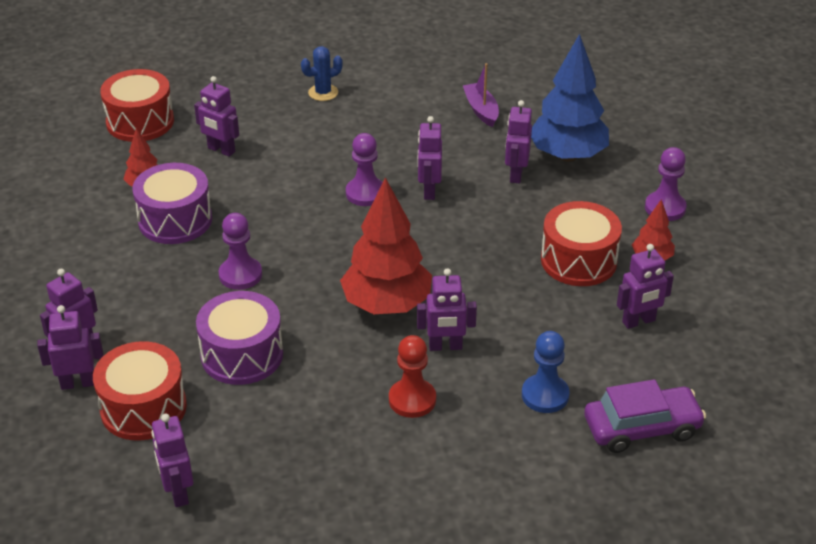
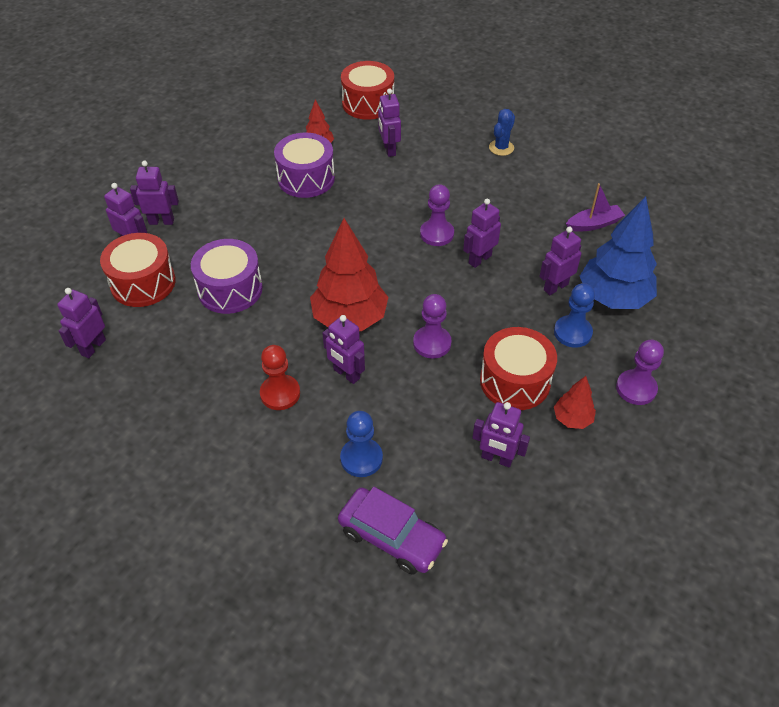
camera: 45 degrees right, 10 degrees up
(240, 275) = (295, 238): purple pawn -> purple pawn (432, 343)
(323, 93) = (501, 148): blue cactus -> blue cactus turned 75 degrees counterclockwise
(481, 110) = (594, 224): purple boat -> purple boat turned 45 degrees clockwise
(572, 199) = (572, 332): none -> blue pawn

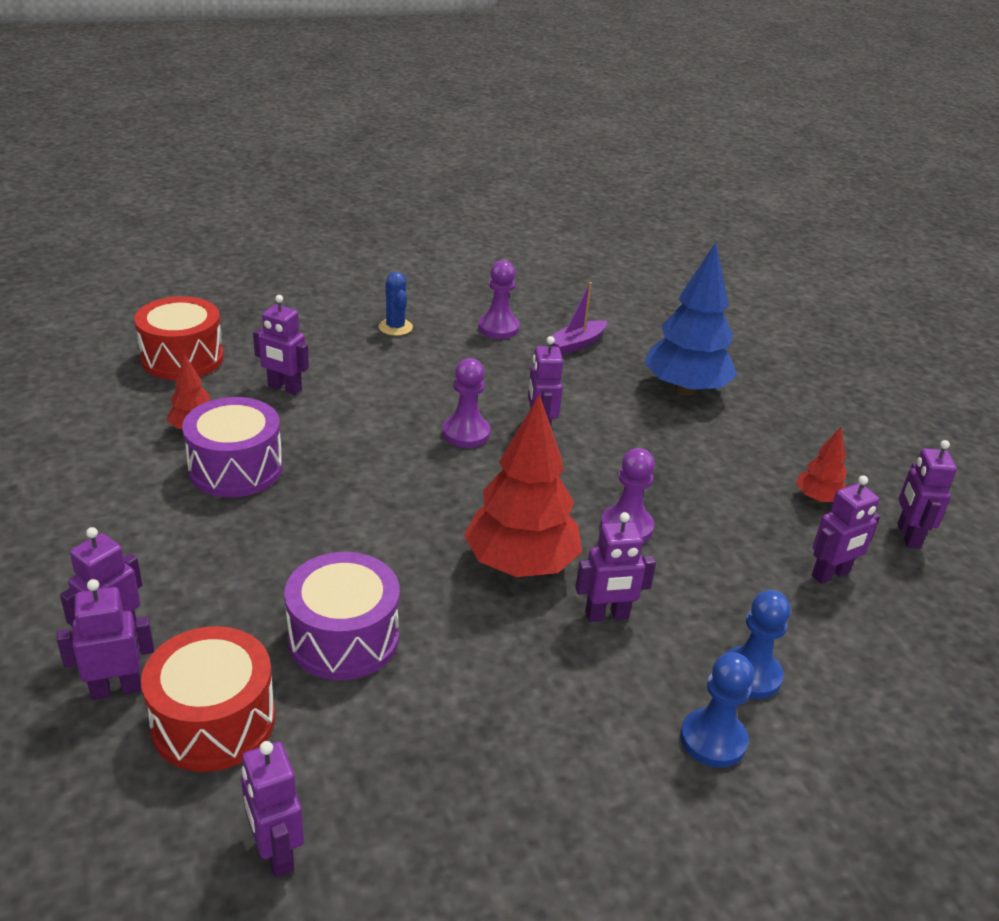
camera: 55 degrees left, 15 degrees down
(280, 393) = (582, 690): red pawn -> none
(392, 537) = (885, 713): purple car -> none
(515, 381) = (736, 504): red drum -> none
(555, 287) = (634, 410): purple robot -> purple robot (908, 536)
(572, 332) = (706, 435): blue pawn -> blue pawn (713, 740)
(594, 224) = (576, 344): purple boat -> purple boat turned 150 degrees counterclockwise
(636, 388) = (811, 443): purple pawn -> purple pawn (498, 328)

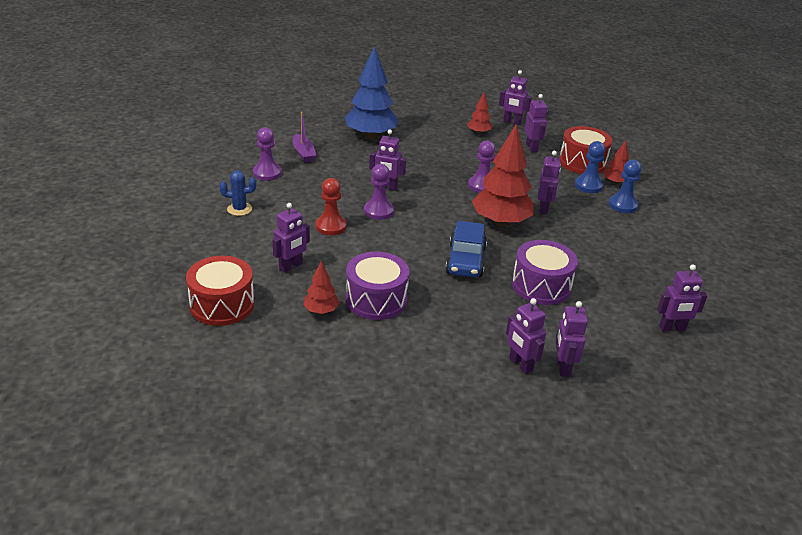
camera: 70 degrees left, 0 degrees up
(213, 721) = (591, 336): red drum -> red drum (582, 162)
(378, 539) = (465, 260): none -> blue car
(398, 400) = (331, 226): none -> red pawn
(802, 720) = (615, 182): none -> red tree

